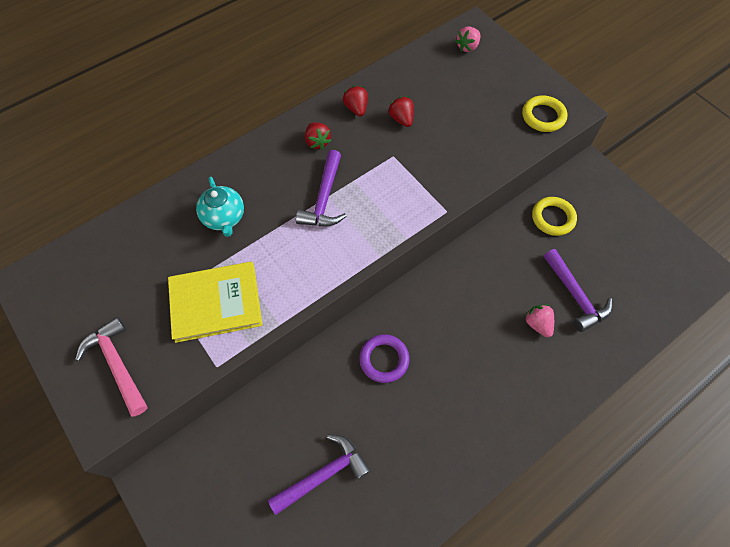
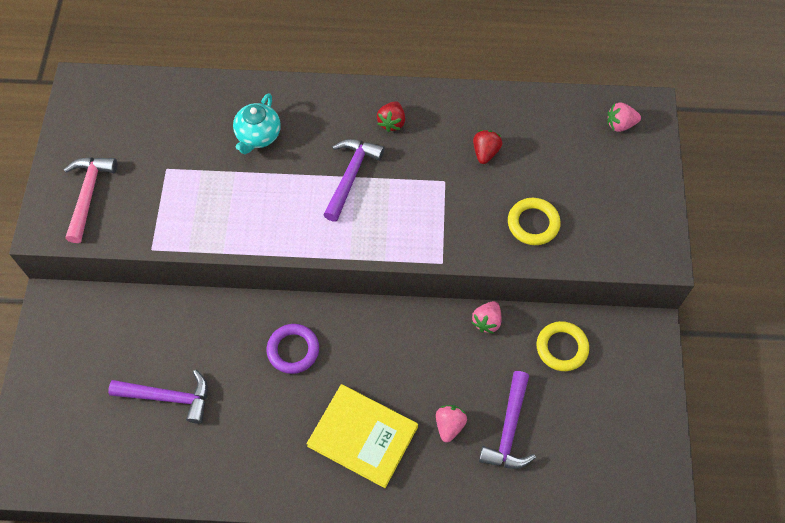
camera: 40 degrees right, 0 degrees up
(216, 303) = (192, 200): yellow book -> yellow book (362, 436)
(324, 198) = (351, 176): purple hammer -> purple hammer turned 150 degrees clockwise
(356, 108) = (454, 115): red strawberry -> none
(492, 237) = (487, 321): none -> pink strawberry
(543, 116) = (623, 242): yellow ring -> yellow ring (533, 223)

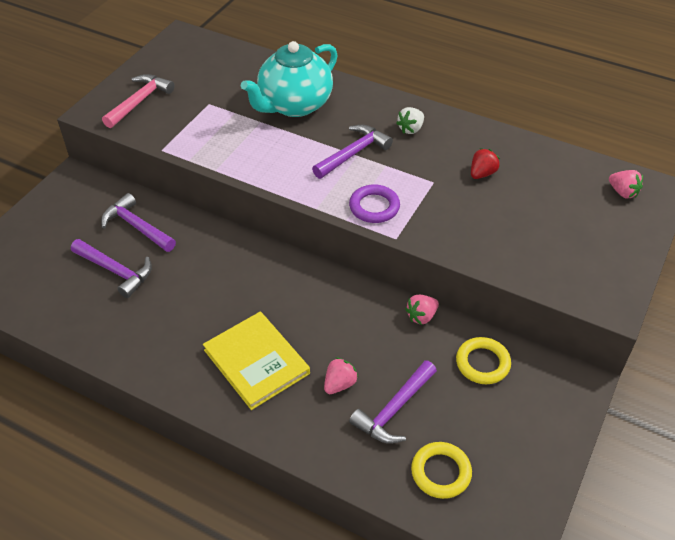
camera: 25 degrees right, 15 degrees down
(159, 336) = (137, 227): none -> purple hammer
(258, 136) = (294, 105): turquoise teapot -> turquoise teapot, size x1.78
(293, 350) = (237, 275): purple ring -> purple ring (374, 207)
(392, 122) = (411, 129): red strawberry -> white strawberry
(533, 223) = (497, 238): yellow ring -> yellow ring (441, 472)
(620, 124) = (623, 192): pink strawberry -> pink strawberry turned 150 degrees counterclockwise

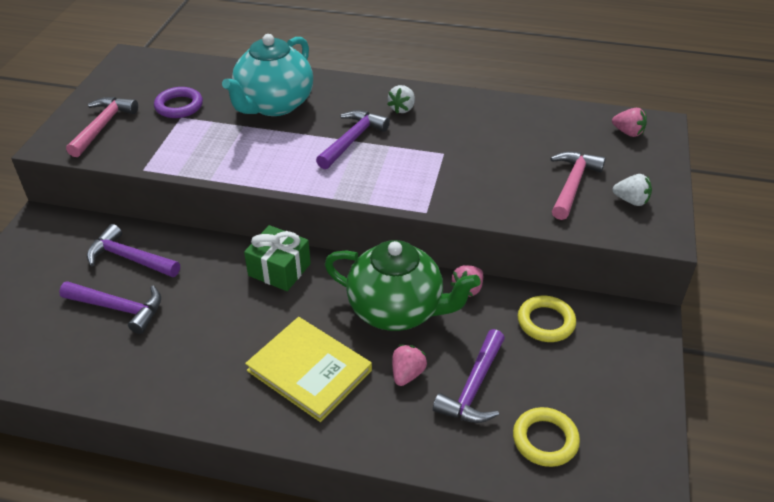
camera: 15 degrees left, 5 degrees down
(259, 263) = (279, 270): none -> green gift
(351, 323) = (397, 310): none -> green teapot
(374, 207) = (392, 186): purple ring -> purple ring (179, 106)
(482, 173) = (488, 138): red strawberry -> none
(545, 237) = (572, 184): none -> pink hammer
(596, 264) = (631, 201): none -> white strawberry

